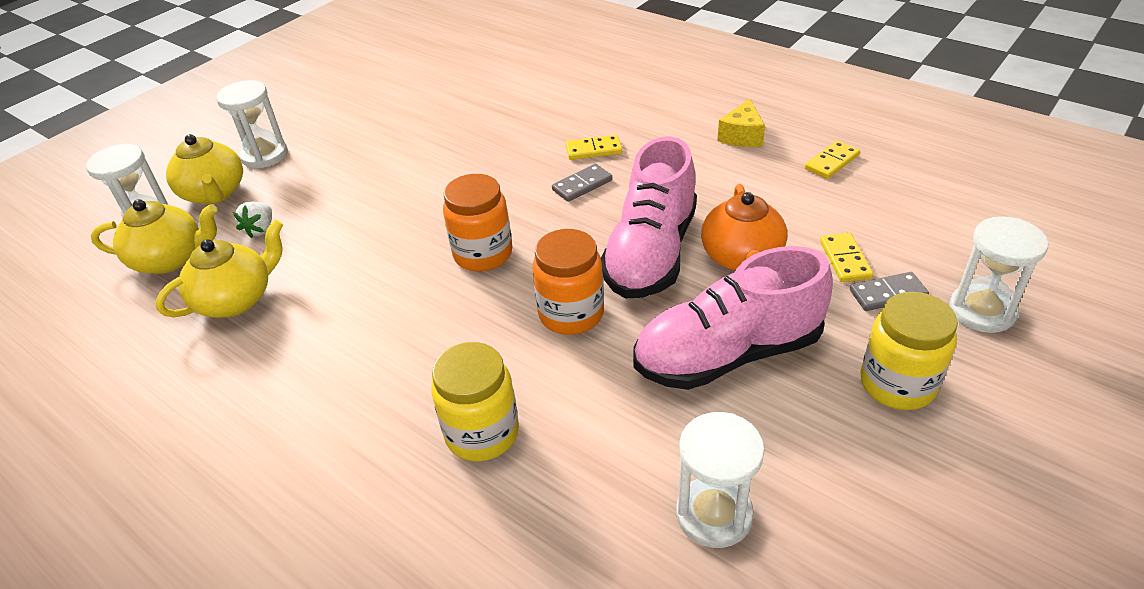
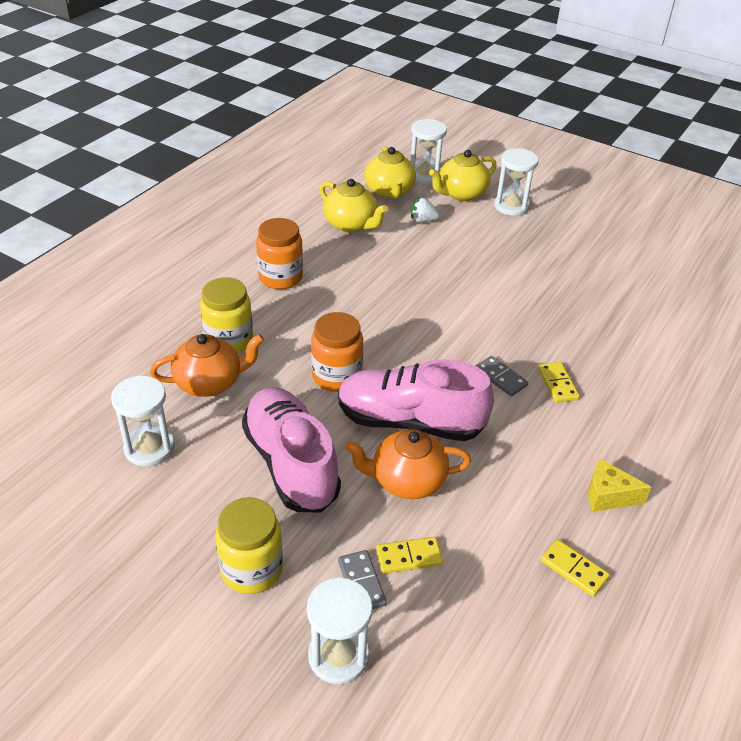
camera: 80 degrees right, 0 degrees up
(483, 254) = (403, 327): orange jar -> orange jar (280, 277)
(575, 450) = (210, 383): none -> orange teapot

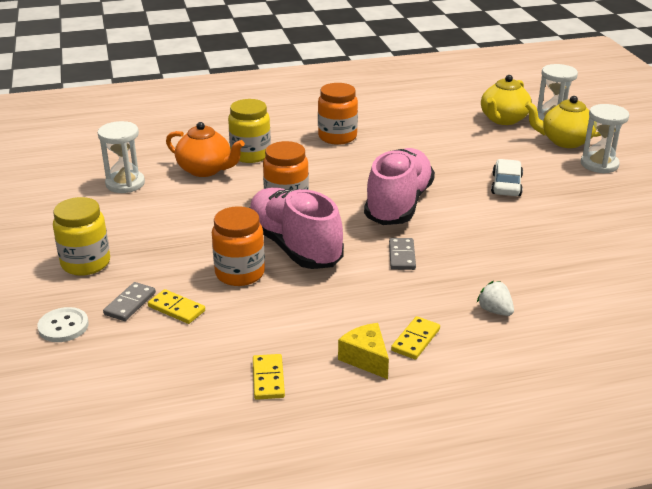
camera: 45 degrees right, 10 degrees down
(291, 464) = (186, 229): pink shoe -> pink shoe (398, 204)
(338, 656) = (63, 326): white hourglass -> white button
(351, 224) = (438, 127): yellow teapot -> none
(407, 480) = (240, 273): orange teapot -> orange jar
(423, 220) = (501, 145): white strawberry -> white strawberry (495, 311)
(478, 261) = (506, 185): none -> white car
(557, 384) = (442, 281): yellow domino -> yellow domino (415, 340)

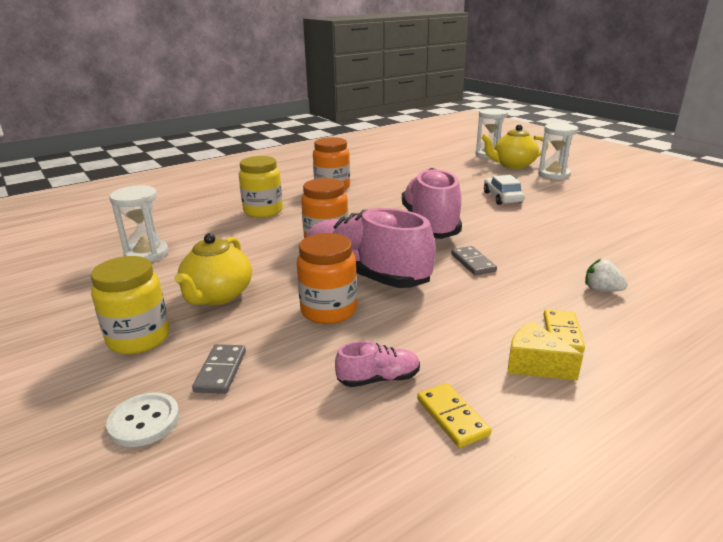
camera: 20 degrees left, 5 degrees down
(176, 309) = (282, 363): yellow domino -> none
(205, 170) = (226, 229): orange teapot -> none
(237, 338) = (378, 379): none -> pink shoe
(503, 119) = (454, 159): yellow teapot -> yellow teapot (217, 296)

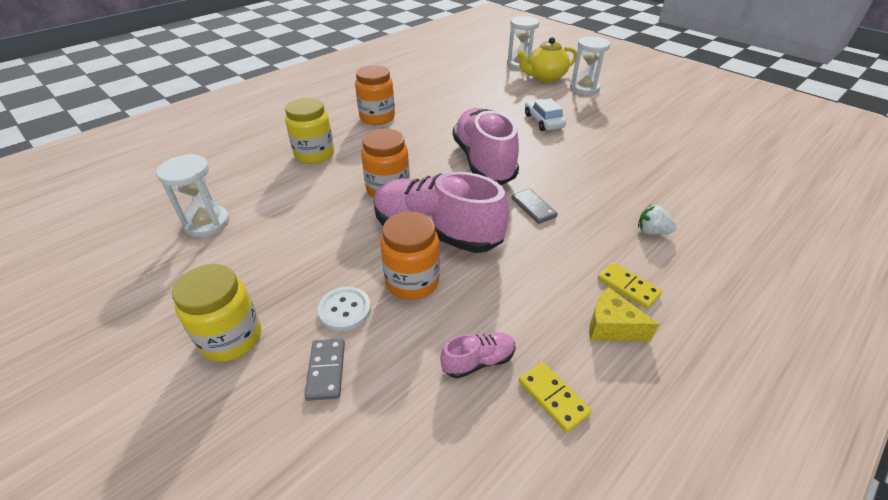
camera: 10 degrees left, 15 degrees up
(144, 421) = (267, 443): white button -> white button (345, 310)
(217, 296) = (297, 273): yellow teapot -> none
(562, 333) = (628, 287): yellow domino -> yellow domino turned 45 degrees counterclockwise

